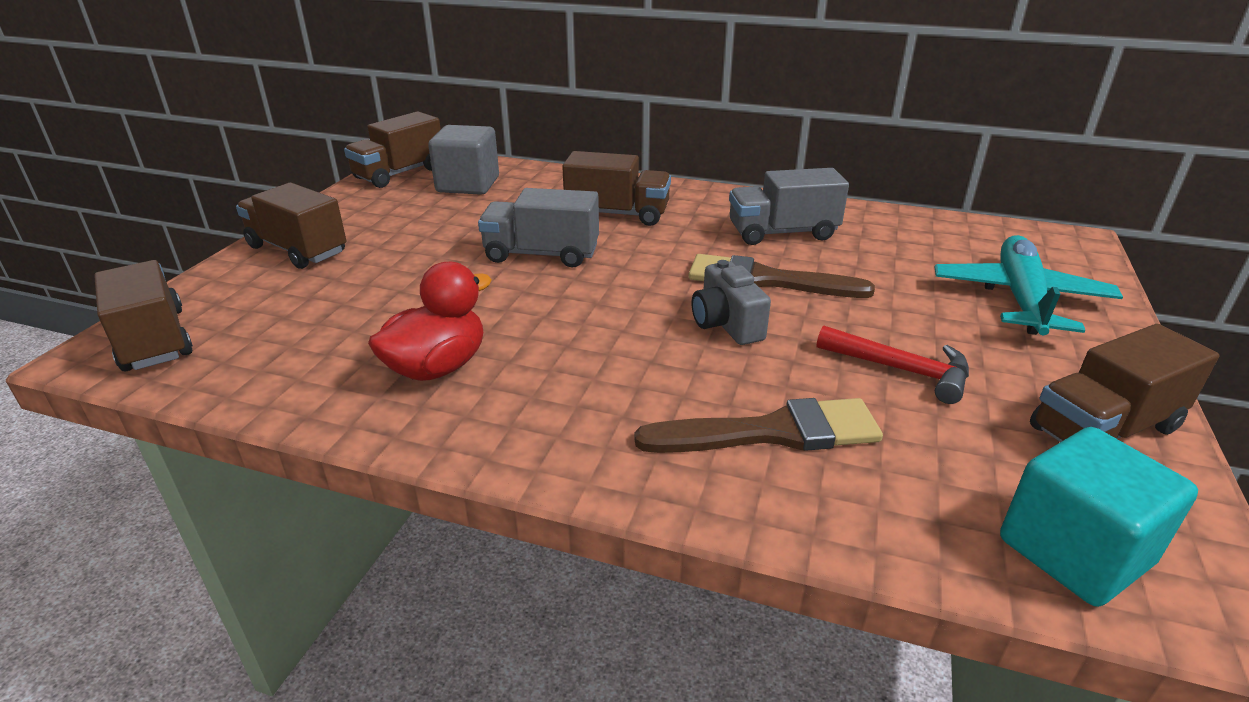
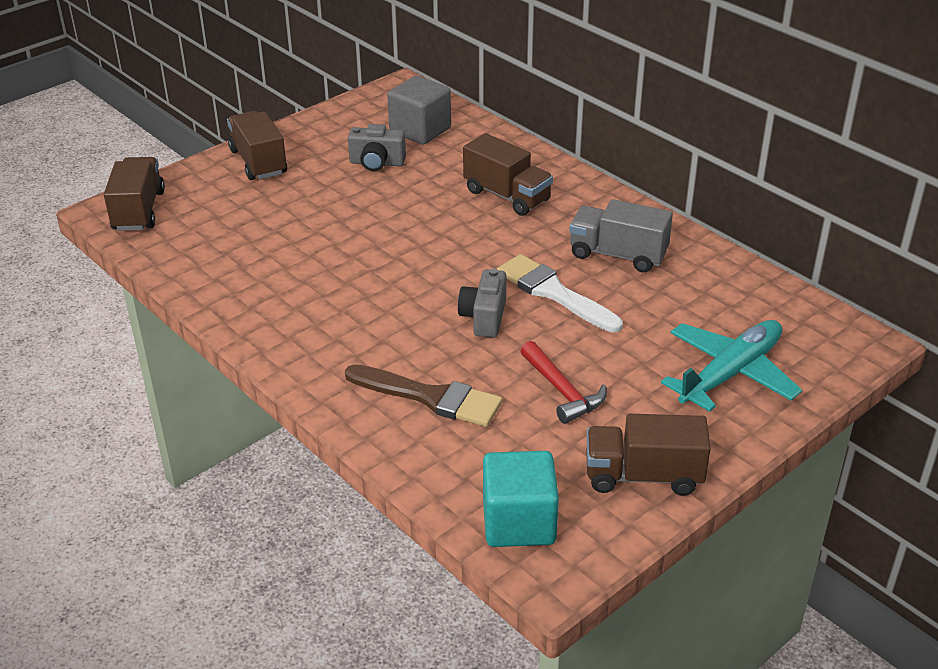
camera: 30 degrees right, 5 degrees up
(399, 173) = (378, 103): brown truck -> none
(437, 367) = (278, 285): red duck -> none
(447, 219) = (377, 163): none -> grey camera
(542, 254) = (415, 217): grey truck -> none
(766, 280) = (554, 293): brown brush -> white brush

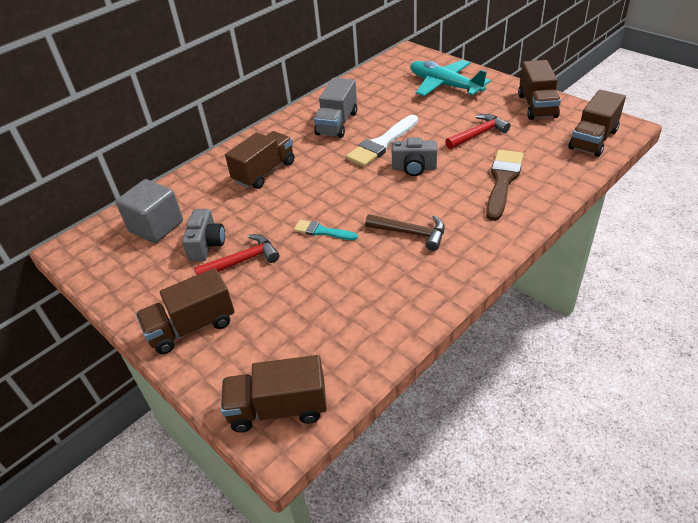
camera: 90 degrees left, 5 degrees up
(342, 186) = (243, 261): none -> red hammer
(344, 303) = (411, 233): none -> brown hammer
(373, 237) = (322, 231): none -> turquoise brush
(519, 522) = (593, 140): turquoise cube -> brown truck

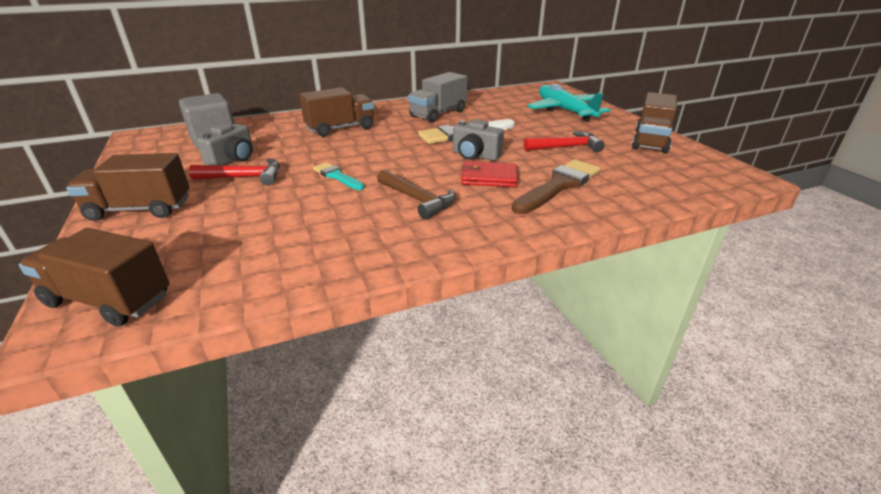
camera: 20 degrees right, 10 degrees down
(445, 190) = (489, 177): none -> red wallet
(593, 140) = (697, 178): brown truck -> none

